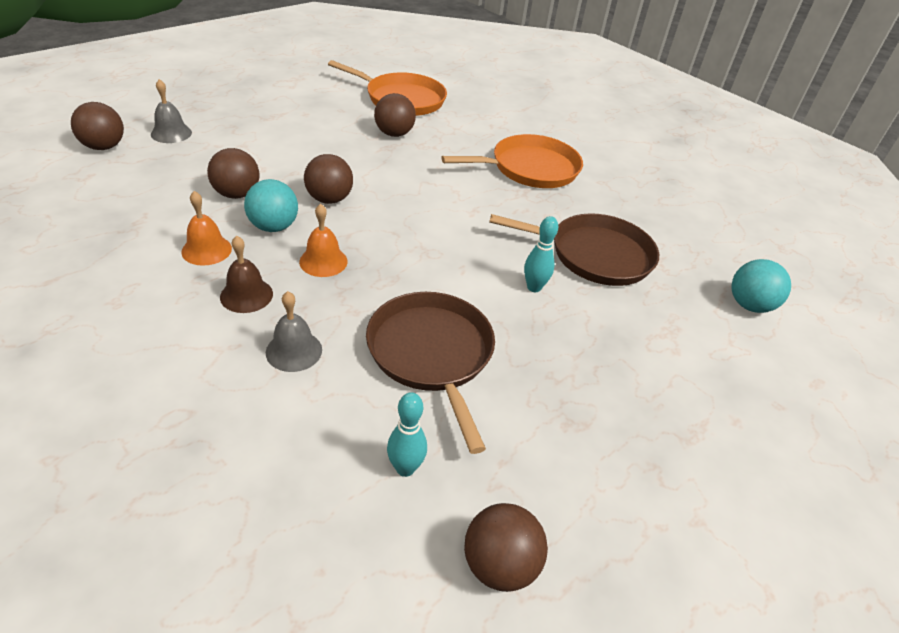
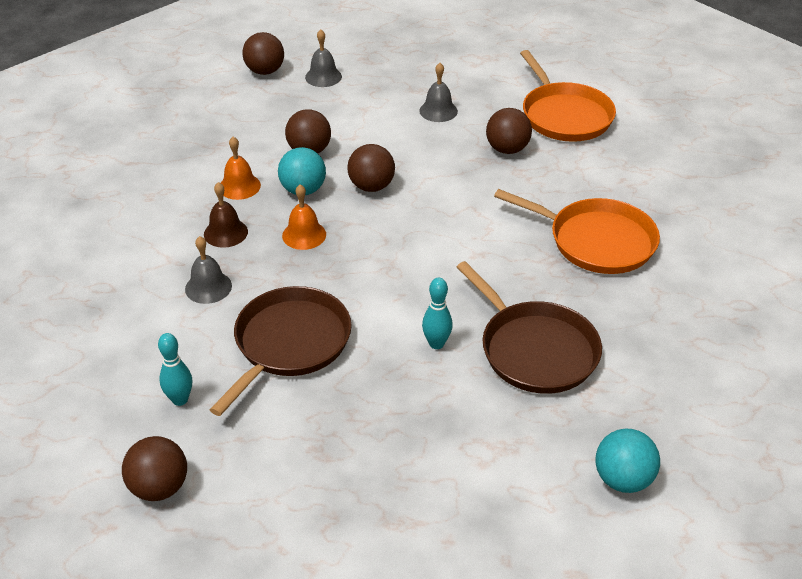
camera: 50 degrees right, 0 degrees up
(307, 126) = (438, 111): none -> grey bell

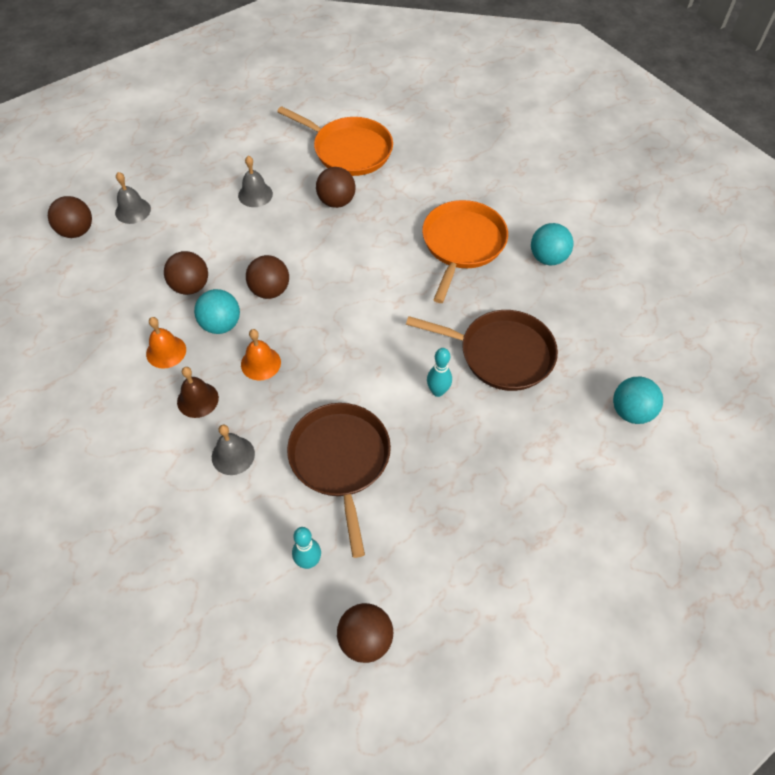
camera: 40 degrees left, 15 degrees up
(596, 241) = (462, 244): orange pan -> orange pan turned 60 degrees counterclockwise
(679, 298) = (548, 258): none -> turquoise ball

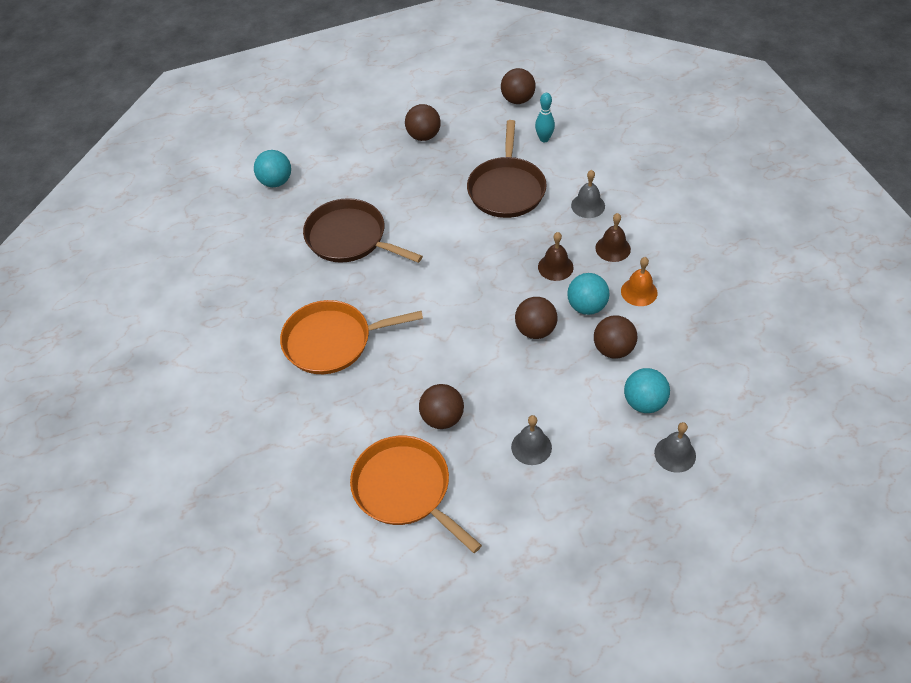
camera: 160 degrees left, 5 degrees down
(76, 231) = (738, 439): brown ball -> brown ball (423, 136)
(260, 363) = (555, 267): orange bell -> brown bell
(437, 391) = (415, 220): turquoise bowling pin -> none
(462, 244) = (332, 341): orange pan -> orange pan turned 45 degrees clockwise
(548, 258) = (259, 311): turquoise ball -> turquoise ball (644, 402)

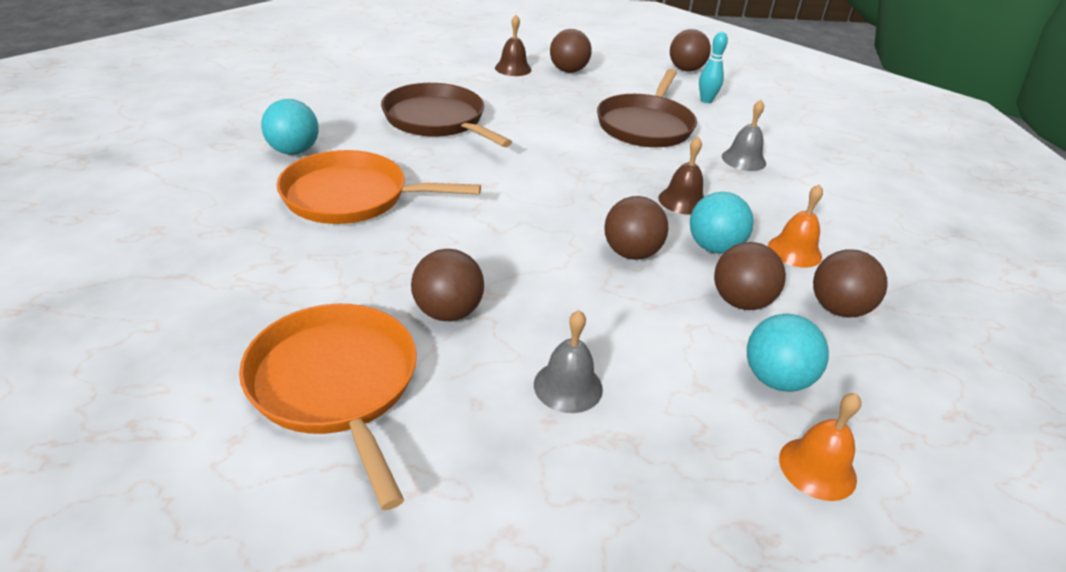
camera: 10 degrees right, 15 degrees down
(276, 182) = (386, 66): turquoise ball -> turquoise ball (294, 151)
(613, 248) = (767, 202): brown bell -> brown bell (513, 68)
(672, 335) = (838, 309): none -> brown ball
(675, 454) = (817, 468): grey bell -> orange bell

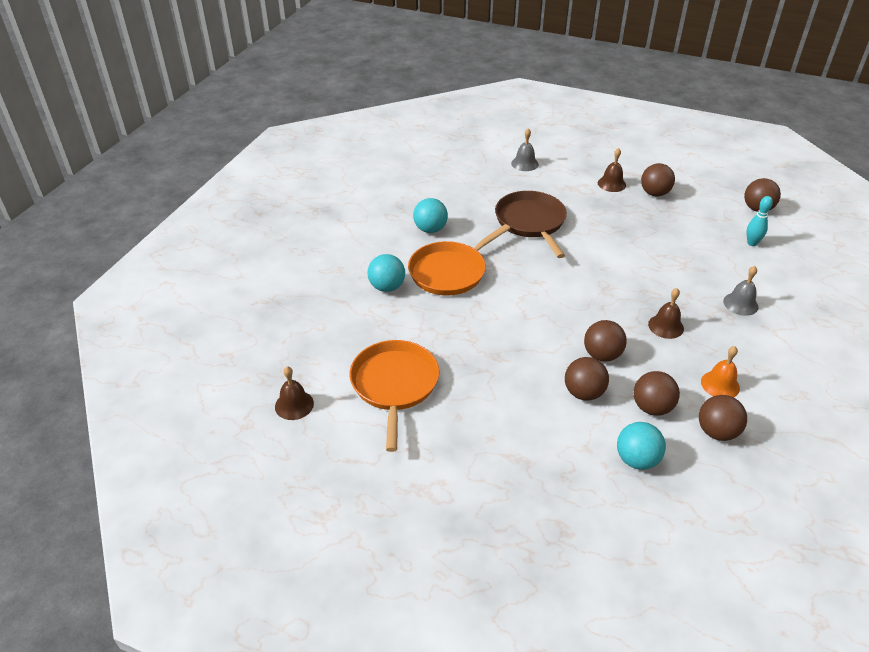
camera: 30 degrees right, 5 degrees up
(136, 486) = (294, 405): none -> brown bell
(352, 196) = (450, 271): orange pan -> orange pan turned 75 degrees counterclockwise
(448, 312) = (469, 362): brown ball -> brown ball (583, 393)
(568, 386) = (511, 424): grey bell -> grey bell (524, 163)
(645, 125) = (683, 257): brown pan -> none
(714, 247) = (662, 366): turquoise ball -> turquoise ball (387, 287)
(817, 468) = (622, 513): orange bell -> none

